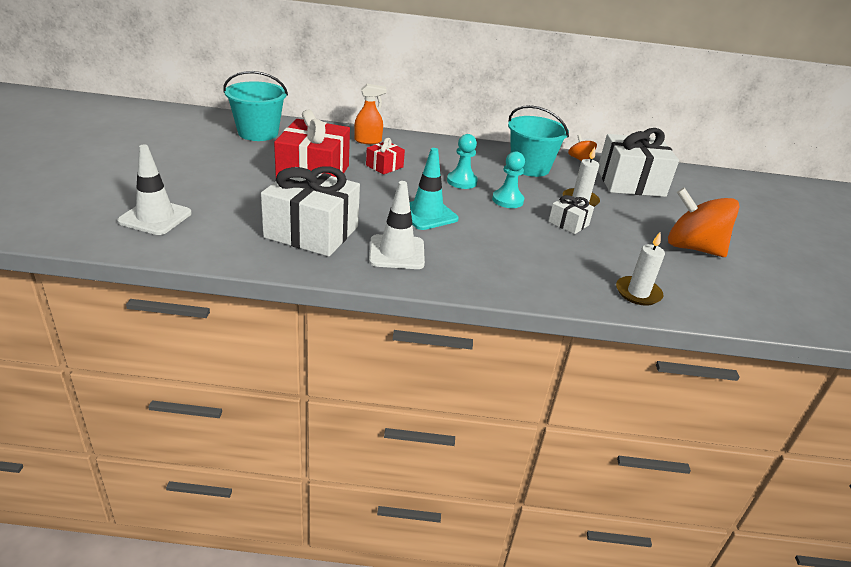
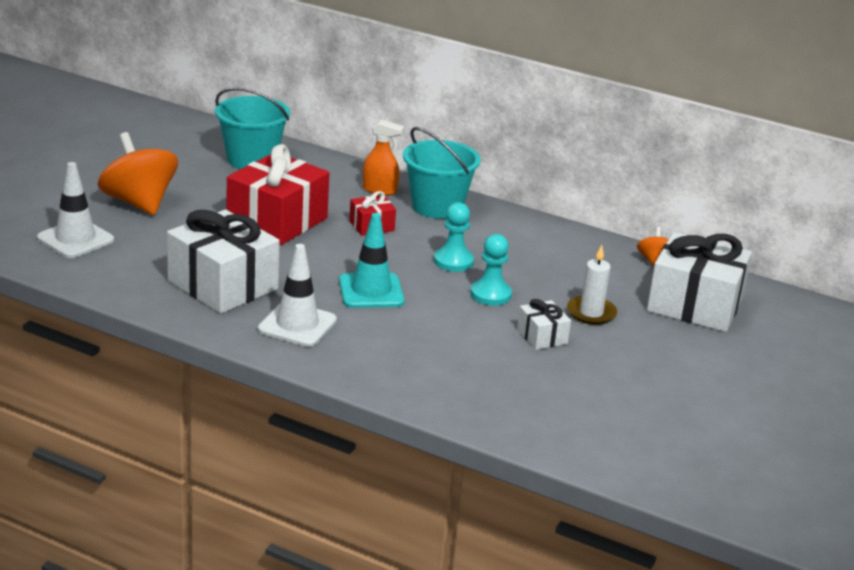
camera: 25 degrees right, 5 degrees down
(530, 167) = (567, 260): turquoise bucket -> turquoise bucket (437, 206)
(638, 293) = (542, 427): white candle -> none
(692, 248) = (682, 398): orange spinning top -> orange spinning top (139, 203)

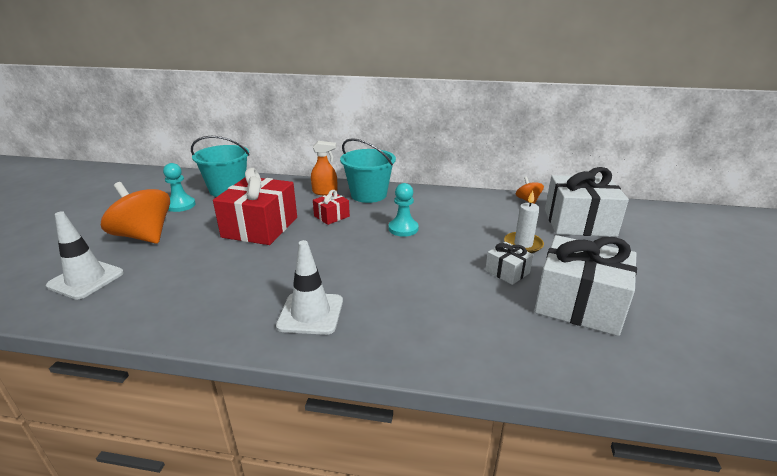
camera: 15 degrees left, 0 degrees up
(223, 285) = (231, 291): white gift -> white gift (579, 304)
(371, 291) = (357, 266): turquoise traffic cone -> none
(490, 294) = (446, 247): turquoise pawn -> turquoise pawn (181, 205)

